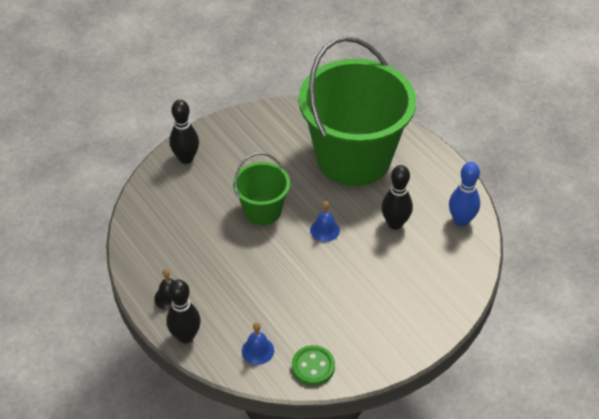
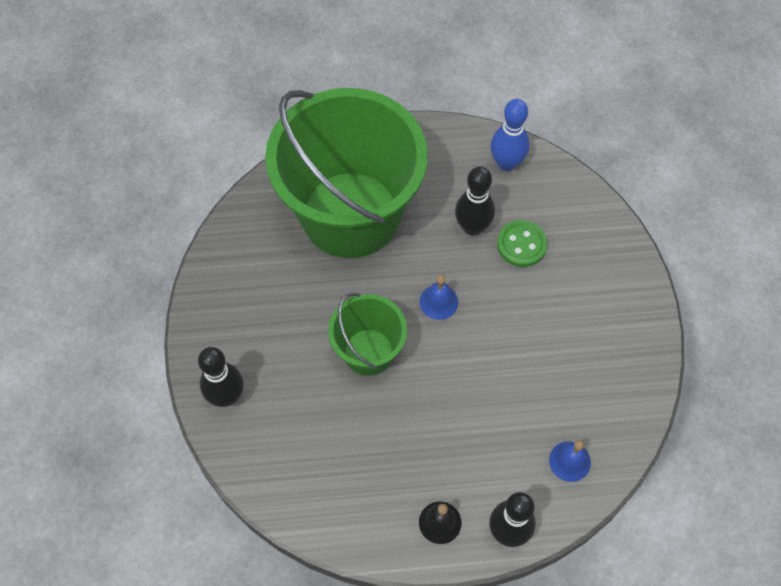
camera: 60 degrees left, 15 degrees up
(313, 366) = (620, 414): green button -> green button (521, 244)

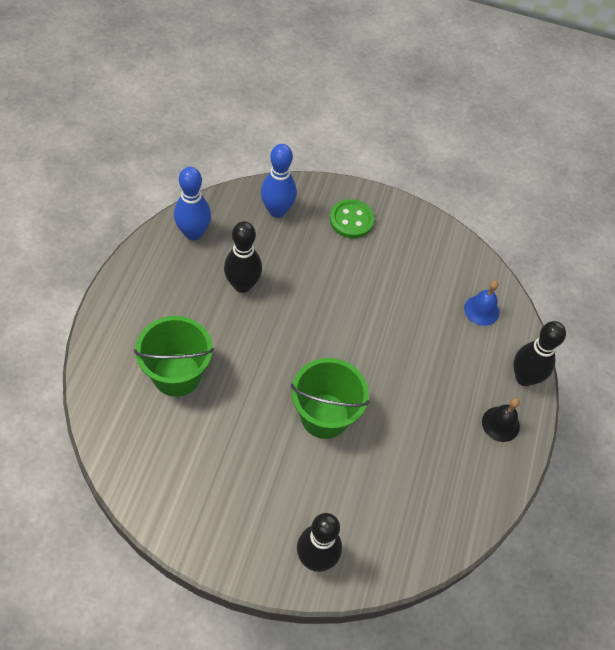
camera: 75 degrees left, 5 degrees down
(350, 214) = (177, 374): green bucket -> green bucket, size x0.48
(438, 302) = (302, 341): blue bell -> none
(521, 244) = (278, 257): green button -> green button (351, 220)
(577, 222) = (277, 210): none -> blue bowling pin

